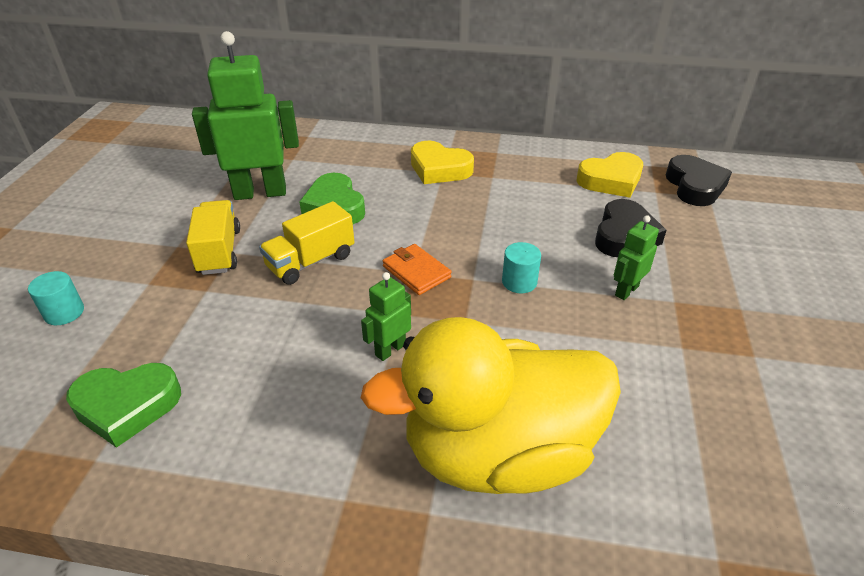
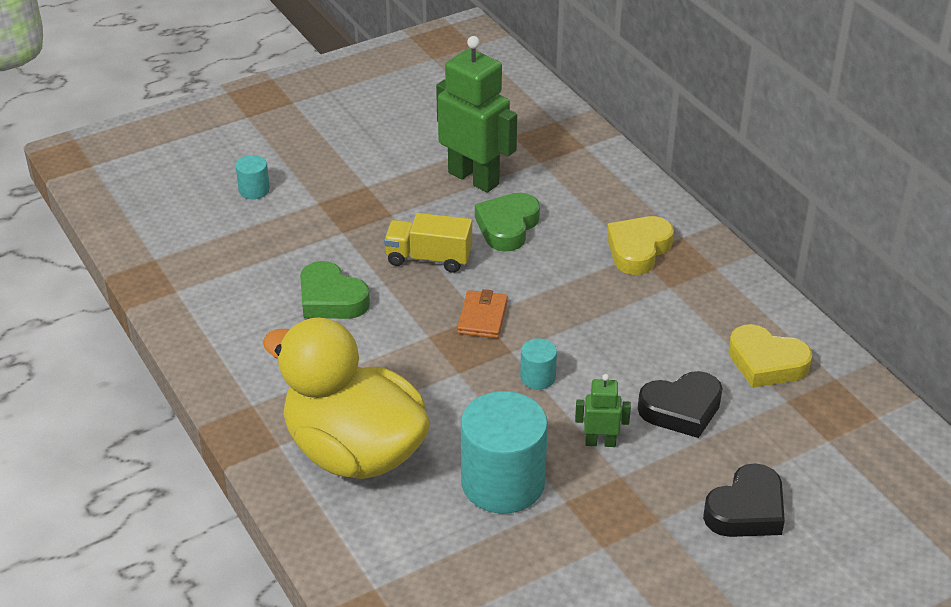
camera: 50 degrees right, 0 degrees up
(127, 406) = (220, 274): green heart -> green heart (331, 299)
(219, 251) = (385, 209): yellow truck -> none
(390, 349) = (387, 352): green robot -> none
(439, 169) = (638, 250): yellow heart -> yellow heart turned 45 degrees clockwise
(630, 371) = (503, 482): none -> turquoise cylinder
(694, 186) = (834, 423): black heart -> black heart (746, 510)

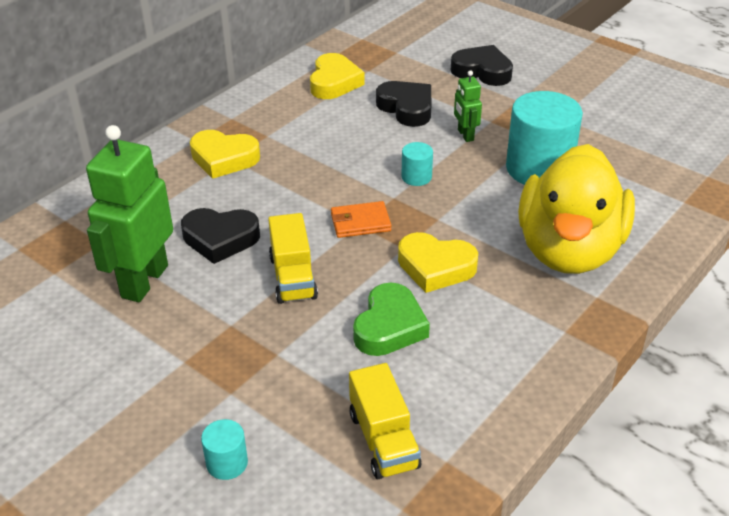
camera: 110 degrees left, 0 degrees up
(218, 265) = (383, 440): none -> yellow truck
(388, 348) = (435, 267): none -> yellow heart
(507, 227) = (220, 239): green heart -> black heart

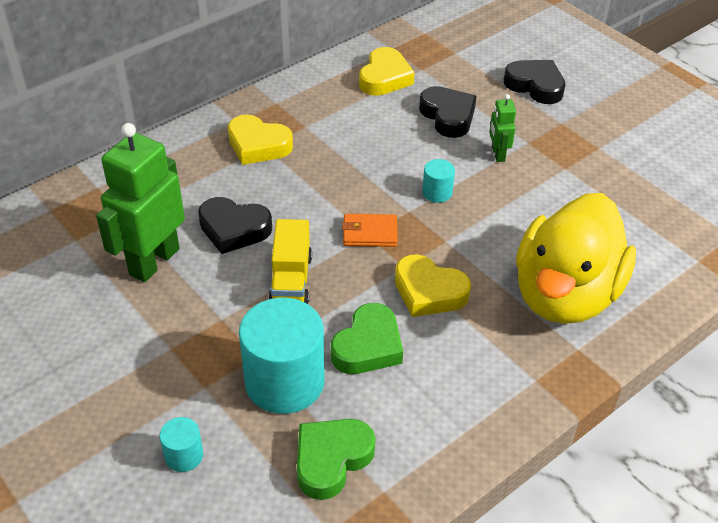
camera: 10 degrees right, 5 degrees up
(383, 440) = (331, 460): yellow truck -> green heart
(539, 168) = (561, 202): turquoise cylinder -> turquoise cylinder (284, 382)

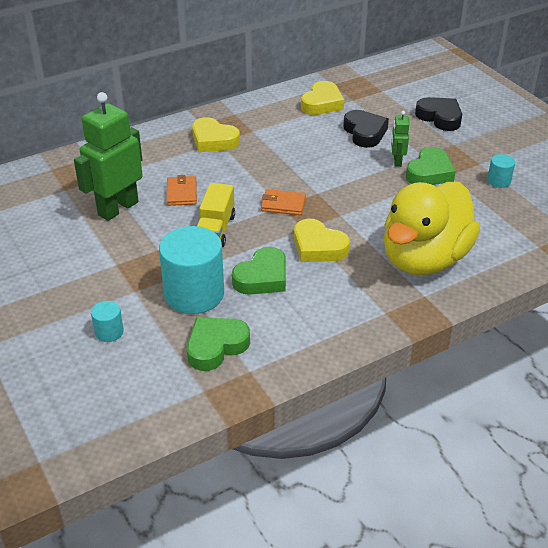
camera: 10 degrees right, 5 degrees down
(234, 229) = (181, 193): black heart -> orange wallet
(437, 192) = (342, 183): turquoise cylinder -> turquoise cylinder (498, 181)
(542, 167) = (429, 173): none -> green heart

